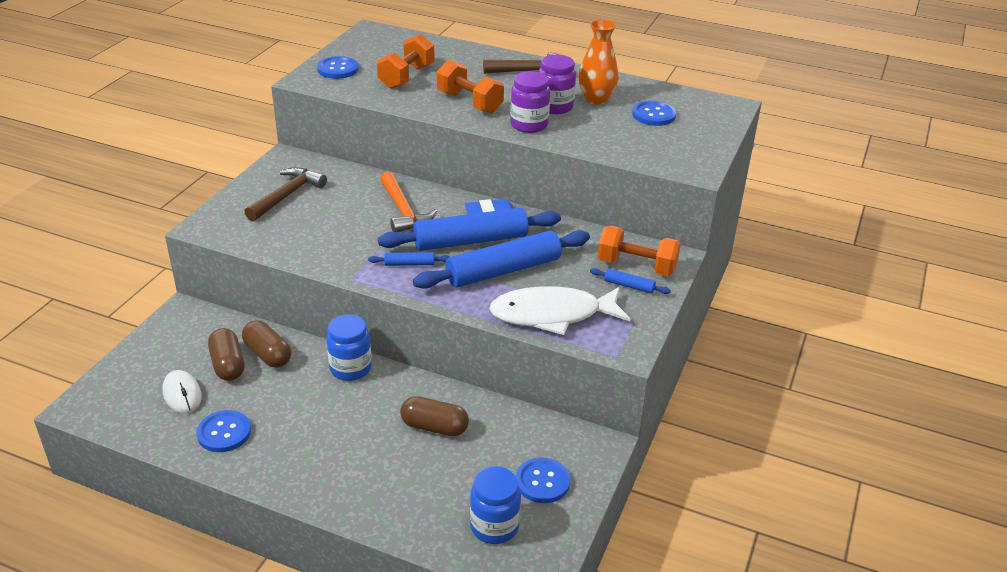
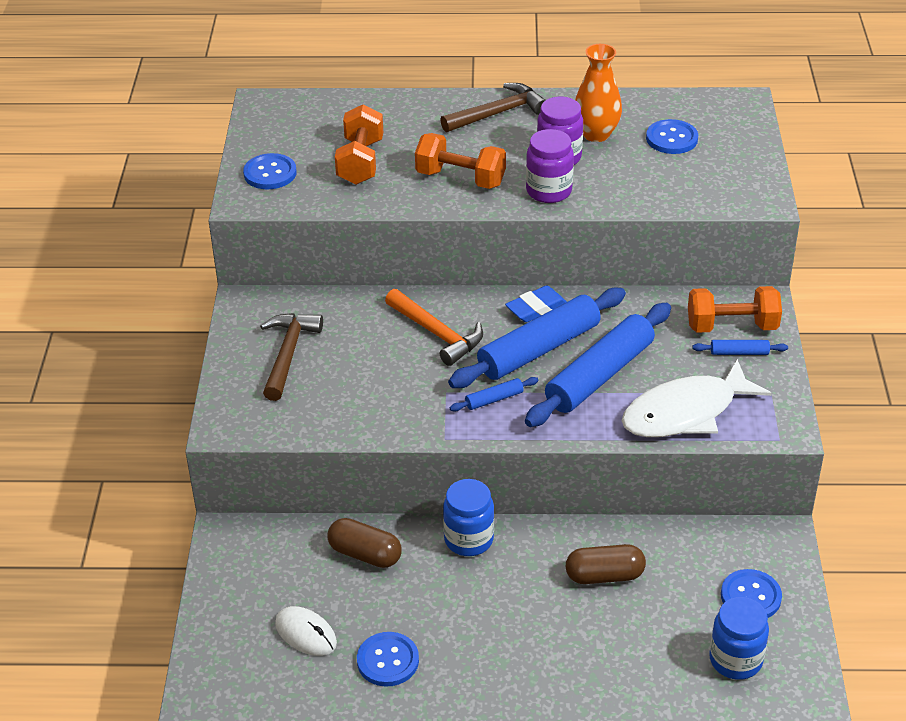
camera: 20 degrees left, 5 degrees up
(228, 365) = (330, 581): brown capsule -> none

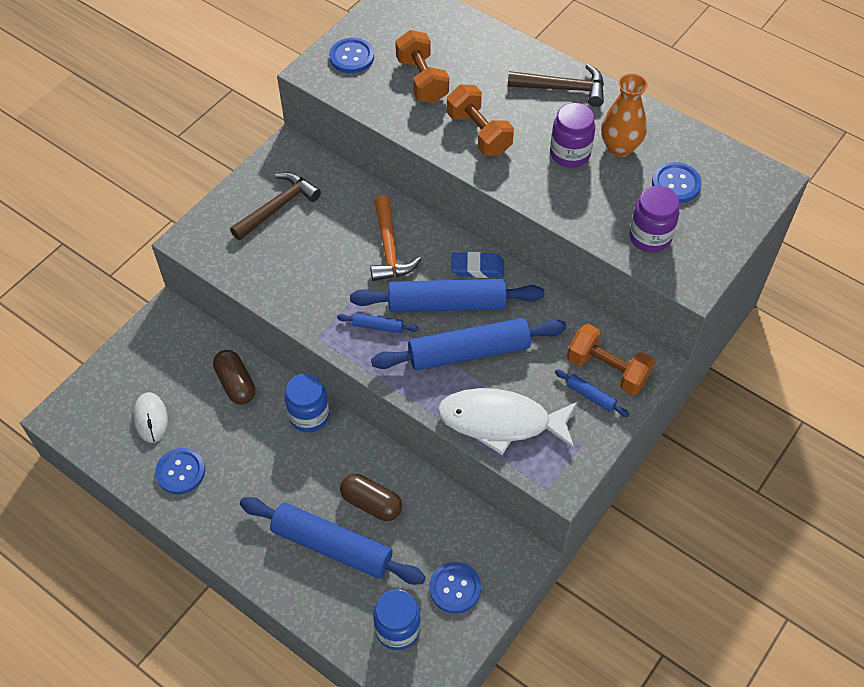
camera: 35 degrees right, 15 degrees up
(360, 162) = (422, 80): orange dumbbell -> orange dumbbell turned 60 degrees counterclockwise
(549, 191) = (532, 180): purple jar -> purple jar (650, 237)
(605, 632) = (332, 546): none -> blue rolling pin

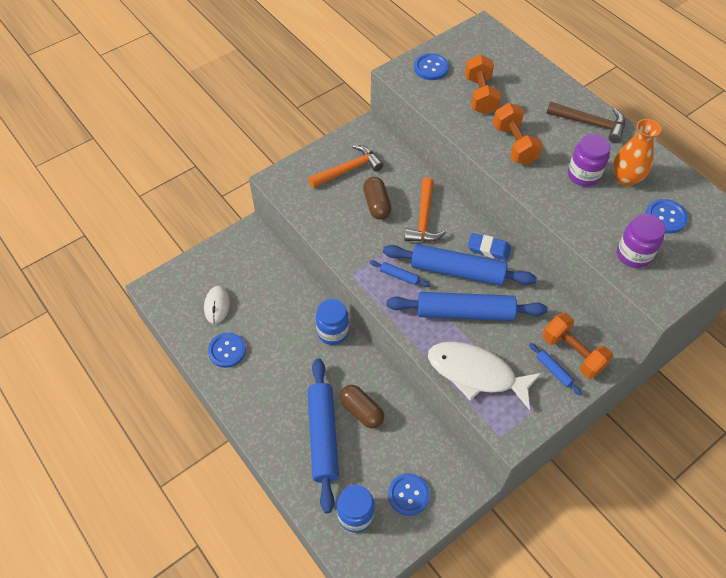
camera: 15 degrees right, 0 degrees up
(236, 384) = (285, 295): brown capsule -> brown capsule (376, 204)
(278, 207) = (348, 169): brown hammer -> orange hammer
(332, 546) = (323, 436): blue rolling pin -> blue rolling pin turned 45 degrees clockwise

